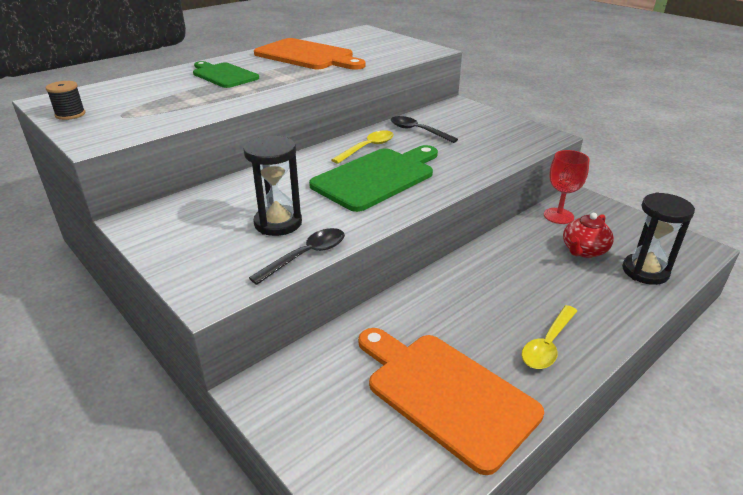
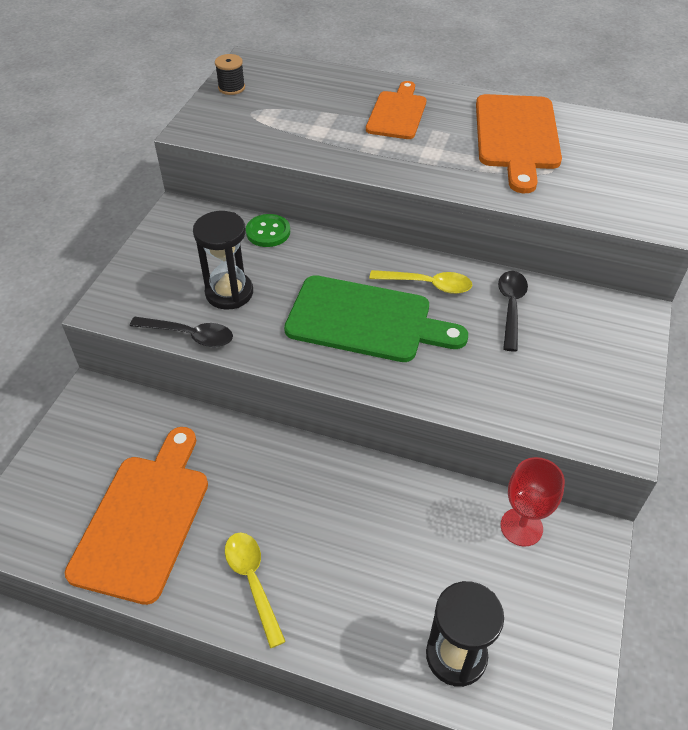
camera: 60 degrees right, 15 degrees up
(223, 75) = (397, 113): green cutting board -> orange cutting board
(229, 187) = (268, 232): none -> green button
(548, 344) = (253, 582): yellow spoon -> yellow spoon turned 60 degrees clockwise
(583, 251) = (456, 575): red teapot -> none

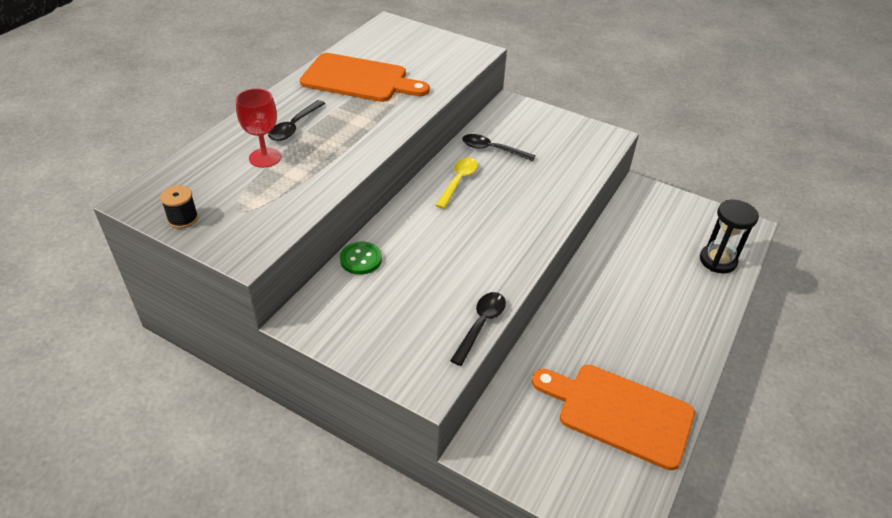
camera: 80 degrees left, 5 degrees down
(229, 293) = (434, 294): black hourglass -> none
(253, 582) = (673, 349): yellow spoon -> none
(365, 320) = (488, 219): green cutting board -> none
(397, 113) = (294, 126): orange cutting board -> black spoon
(521, 527) = (632, 214): red goblet -> red goblet (265, 158)

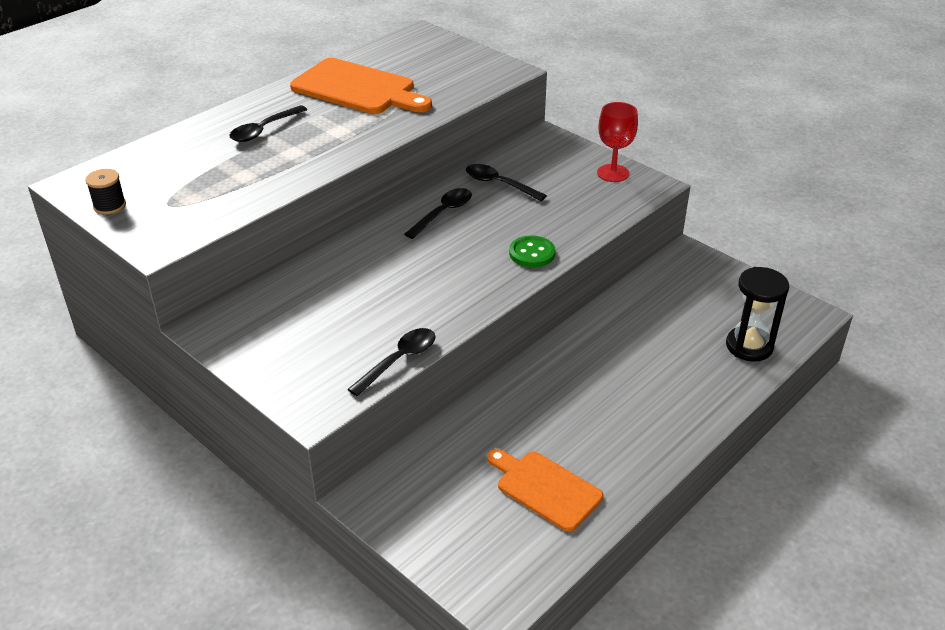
camera: 15 degrees right, 5 degrees down
(265, 158) = (219, 157): red goblet -> red goblet (613, 173)
(361, 259) = (297, 278): green button -> green button (532, 253)
(458, 182) = (443, 213): yellow spoon -> black spoon
(619, 413) = (545, 488): orange cutting board -> orange cutting board, size x0.64

